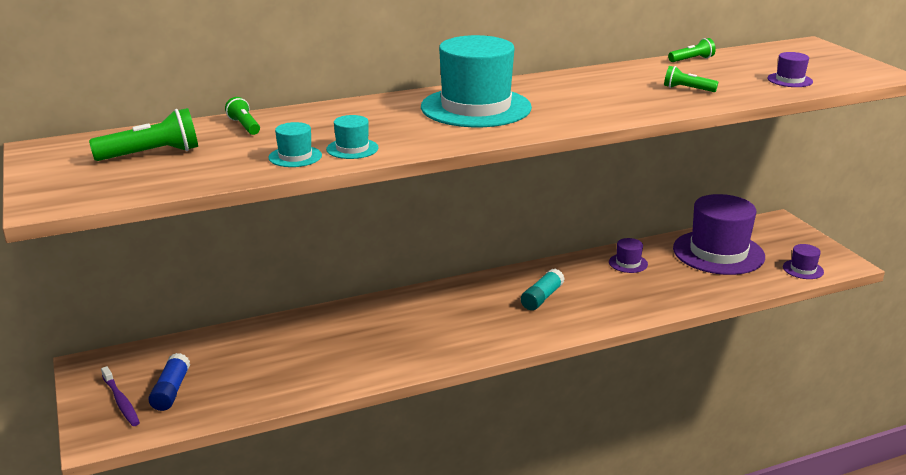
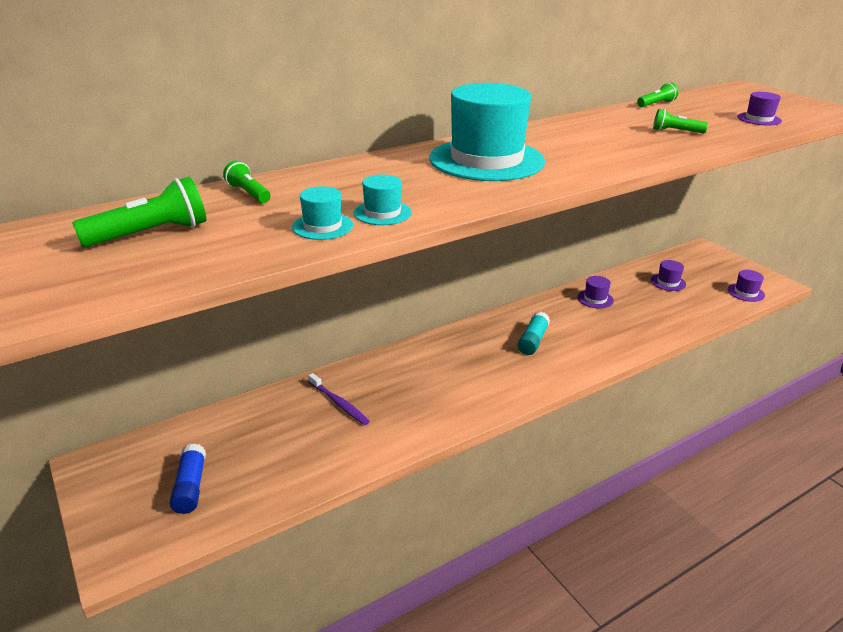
camera: 10 degrees left, 5 degrees up
(121, 401) = (136, 507): purple toothbrush -> purple toothbrush (339, 403)
(718, 252) = (668, 282): purple hat -> purple hat, size x0.42

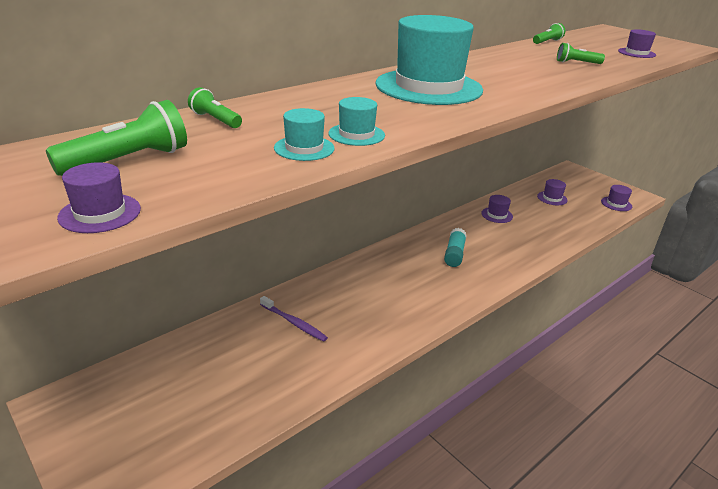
camera: 10 degrees left, 0 degrees up
(108, 285) = (100, 213): none -> purple hat
(190, 486) = (165, 417): blue glue stick -> none

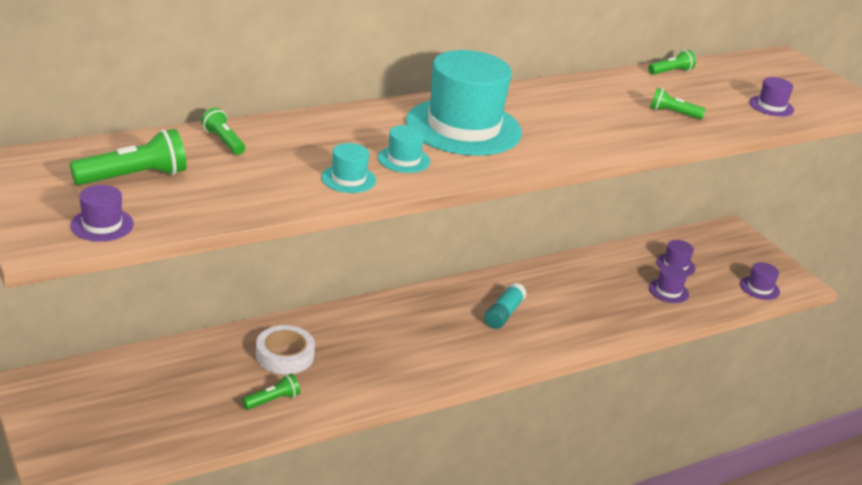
camera: 10 degrees right, 0 degrees up
(294, 323) = (285, 355): purple toothbrush -> white tape
(298, 368) = (273, 400): none -> green flashlight
(304, 148) = (291, 187): turquoise hat -> turquoise hat (404, 159)
(497, 215) = (586, 275): purple hat -> purple hat (668, 291)

